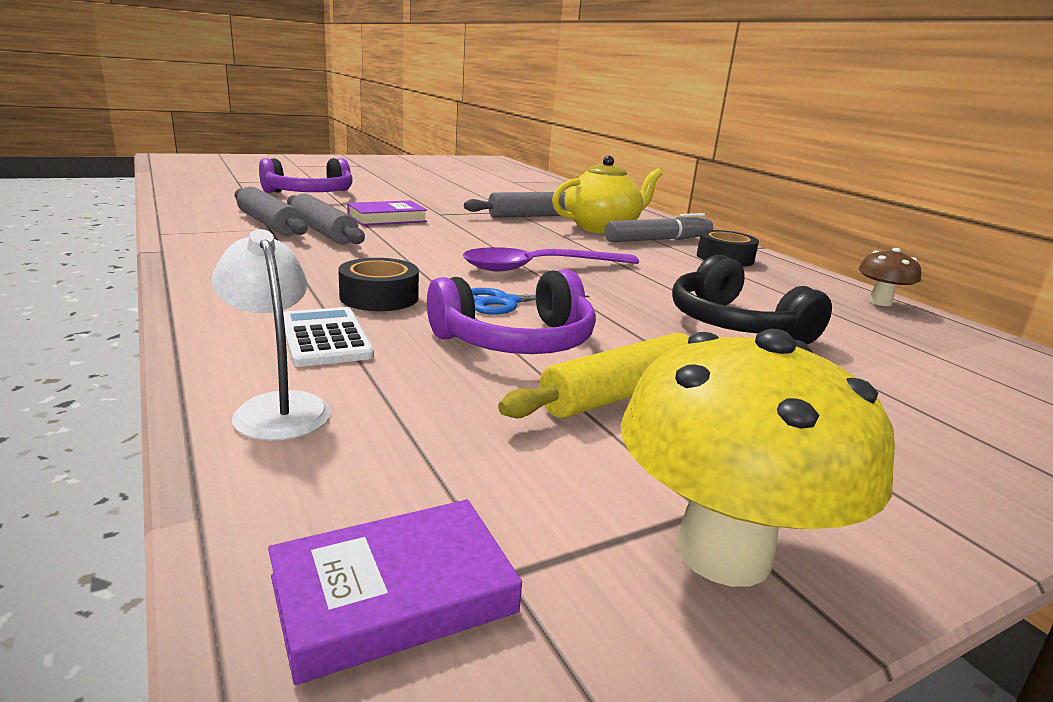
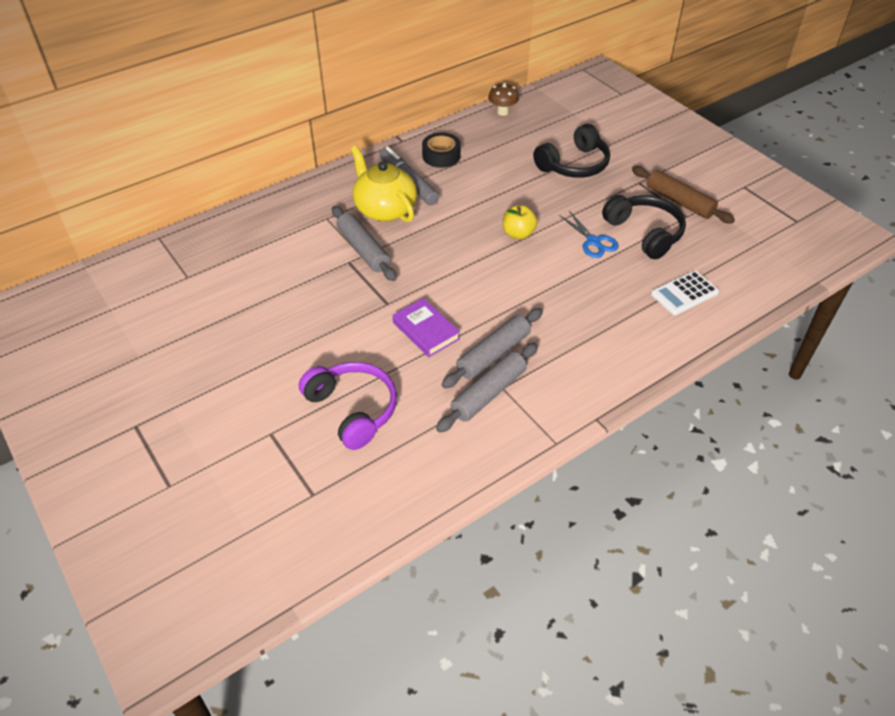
camera: 95 degrees left, 25 degrees up
(277, 407) = (753, 287): white lamp -> none
(379, 297) = (618, 289): black tape -> none
(393, 594) = (818, 238): purple book -> none
(516, 341) = (645, 233): purple headphones -> black headphones
(540, 268) = (518, 234): purple spoon -> yellow apple
(620, 394) = (679, 202): yellow rolling pin -> brown rolling pin
(723, 553) = (761, 185): yellow mushroom -> none

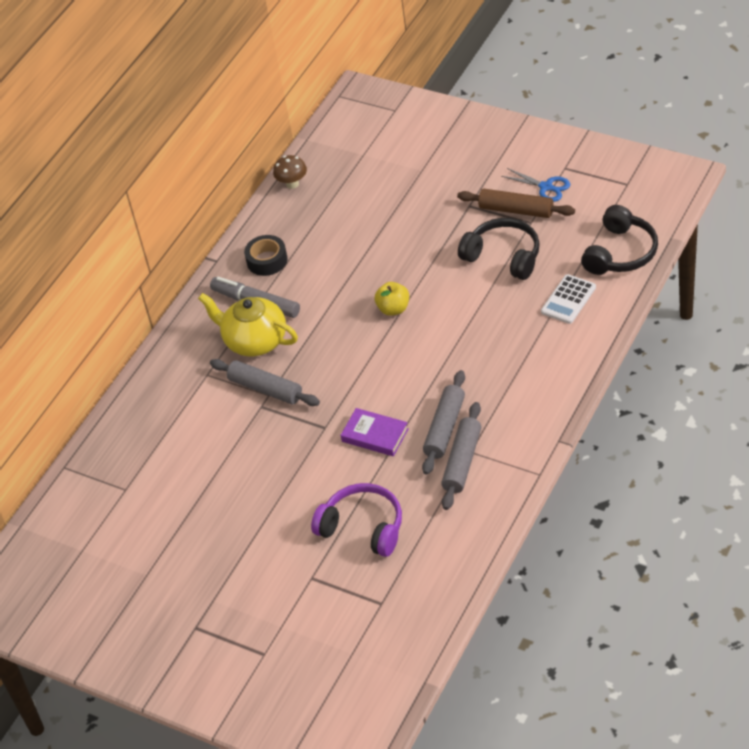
camera: 20 degrees left, 0 degrees up
(574, 165) = (399, 213): black headphones -> black headphones (620, 253)
(594, 242) = (465, 286): blue scissors -> blue scissors (546, 187)

